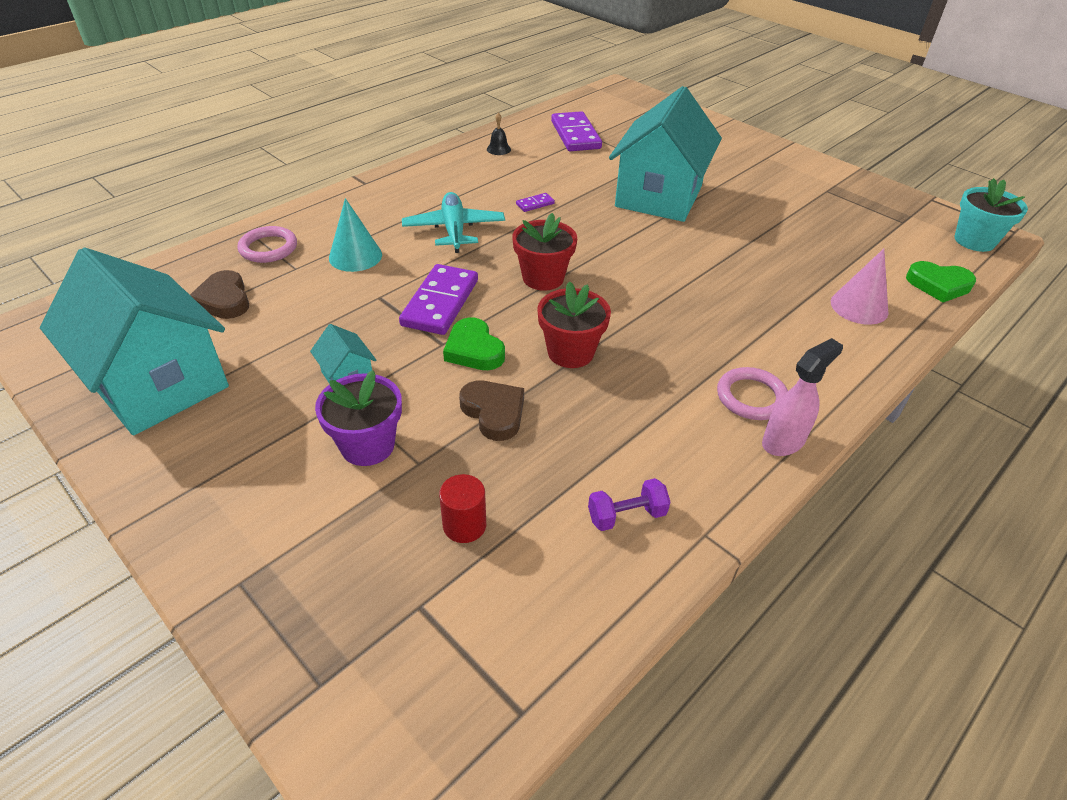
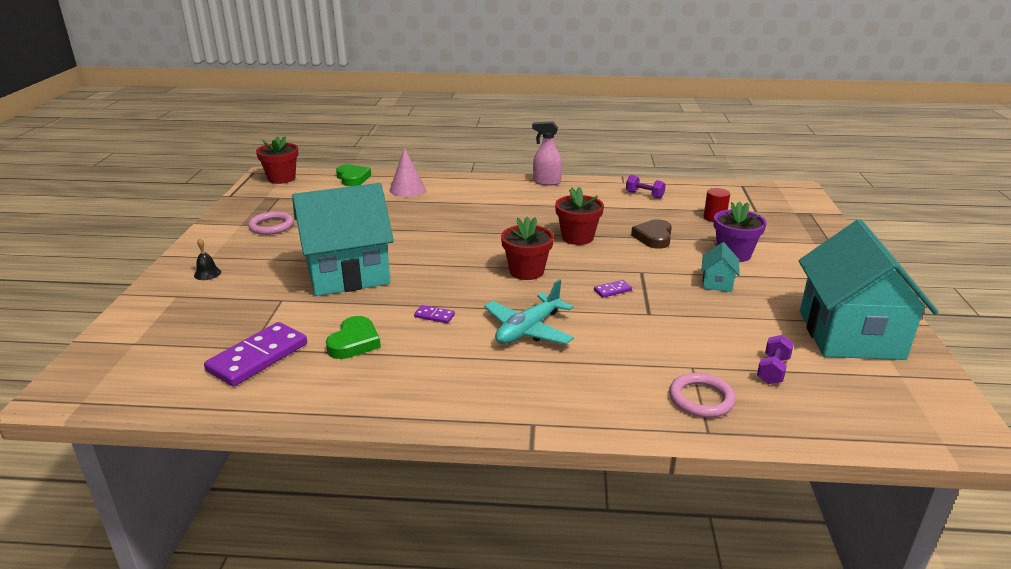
camera: 130 degrees left, 15 degrees down
(224, 300) = (773, 370): brown heart -> purple dumbbell
(355, 256) = (632, 351): turquoise cone -> none
(440, 303) = (612, 290): purple domino -> purple domino, size x0.44
(474, 350) = (627, 261): green heart -> green heart (354, 342)
(498, 149) = (349, 385): black bell -> black bell (207, 273)
(751, 397) = (529, 193): pink ring -> pink ring (271, 226)
(974, 241) = (281, 178): turquoise flower pot -> red flower pot

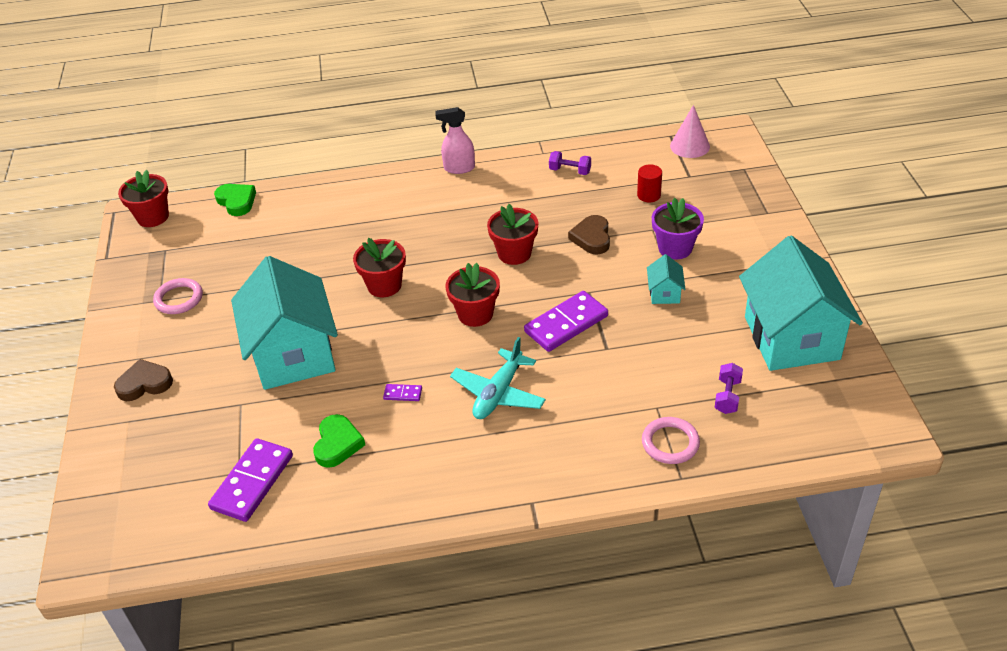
camera: 10 degrees left, 15 degrees up
(207, 273) = (144, 384): black bell -> brown heart
(347, 274) = (293, 354): turquoise house -> turquoise house turned 75 degrees counterclockwise
(407, 189) = (307, 209): pink cone -> pink cone (689, 146)
(451, 242) = (384, 285): none -> red flower pot
(612, 290) = (566, 324): purple domino -> purple domino, size x2.27

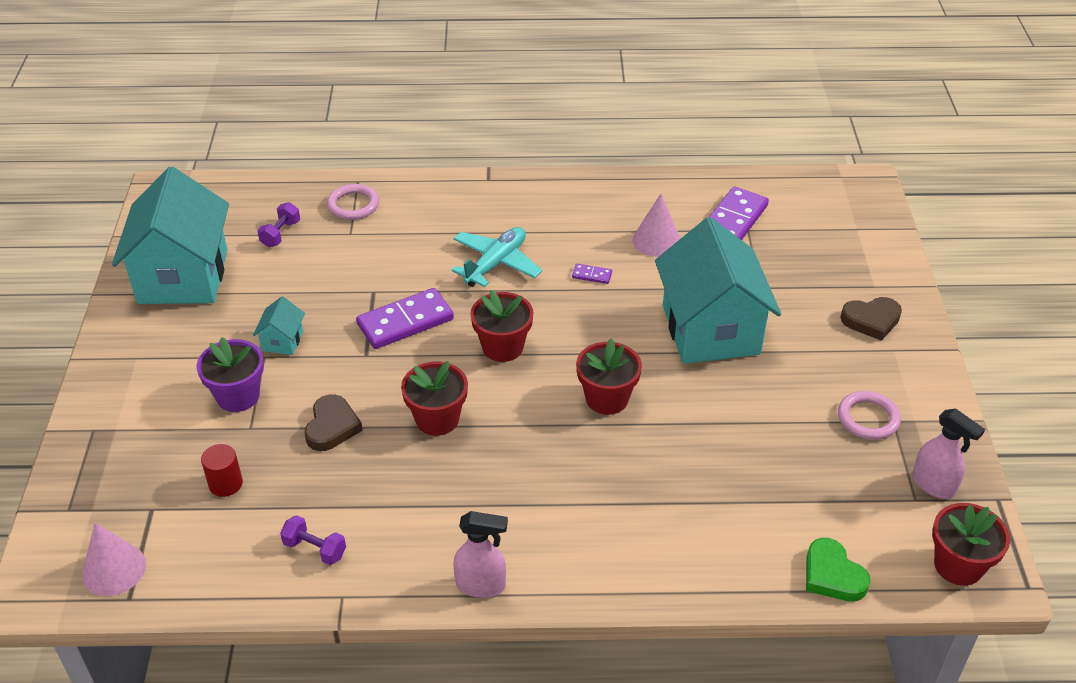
camera: 175 degrees left, 0 degrees up
(148, 260) = (934, 485): none -> pink spray bottle
(337, 444) = (656, 240): green heart -> pink cone

